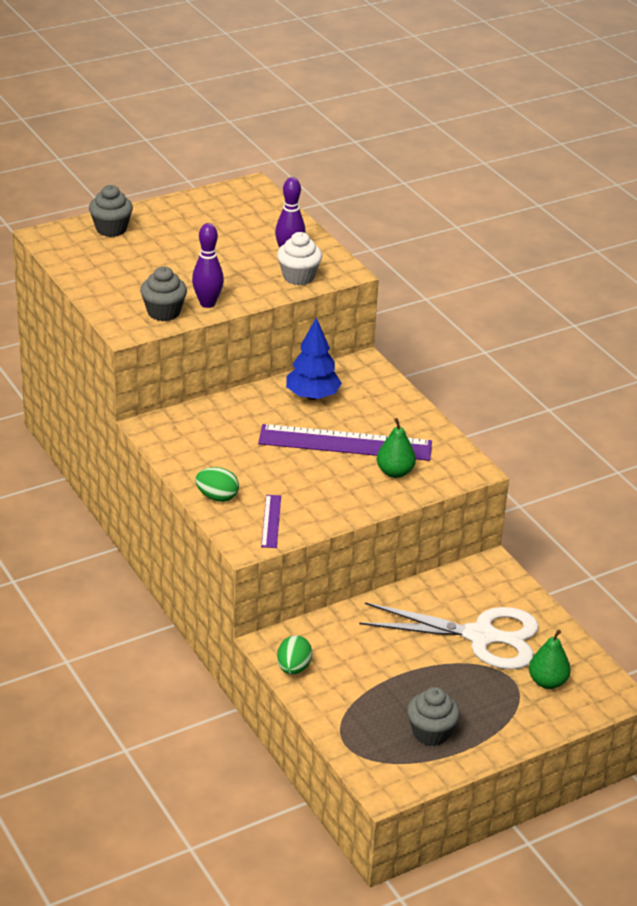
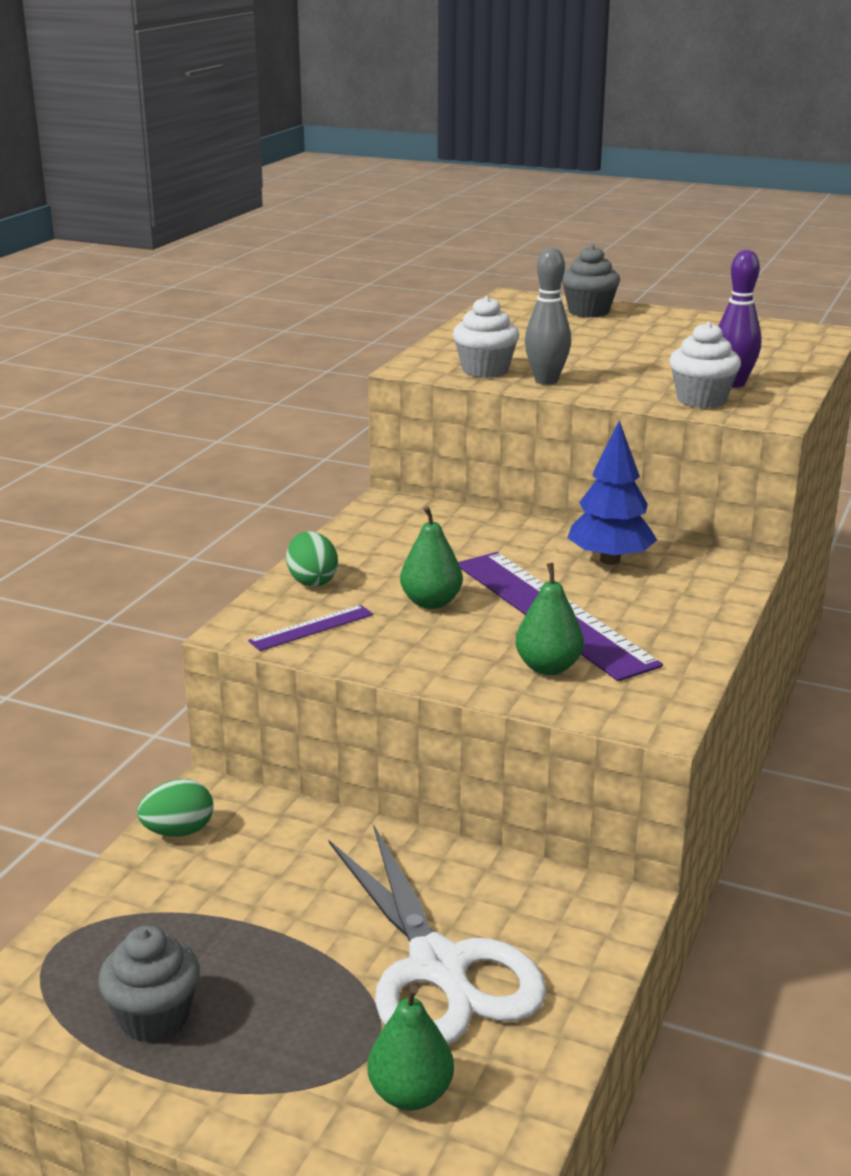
camera: 55 degrees right, 10 degrees down
(163, 312) = (485, 370): grey cupcake -> white cupcake
(207, 303) = (546, 381): purple bowling pin -> grey bowling pin
(289, 472) = (431, 602): none -> green pear

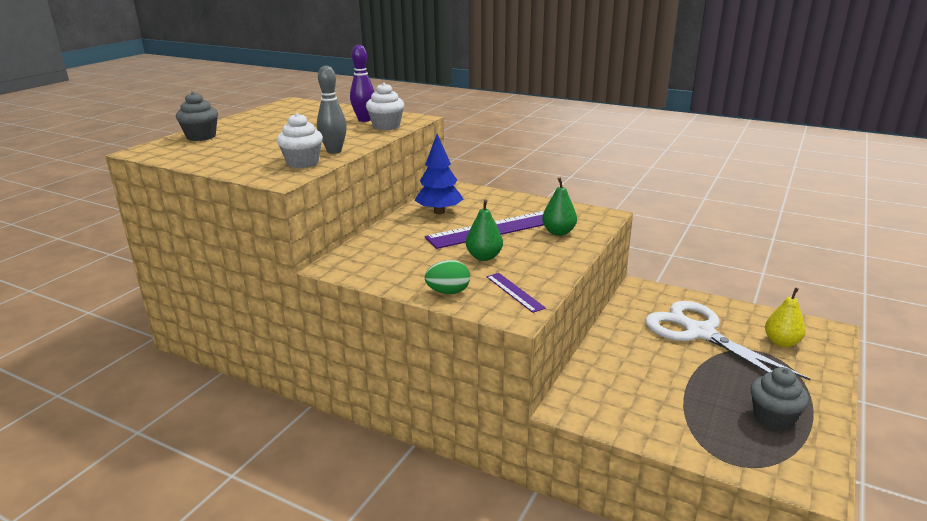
camera: 85 degrees left, 0 degrees up
(178, 831) = (607, 419): green egg -> none
(410, 1094) = (781, 342): green pear -> yellow pear
(439, 968) = (699, 332): white scissors -> white scissors turned 105 degrees counterclockwise

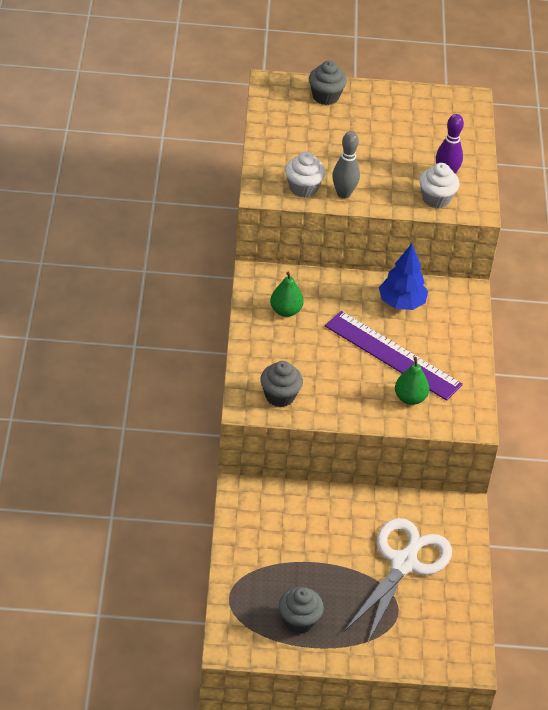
camera: 60 degrees right, 20 degrees up
(448, 292) = (256, 357): green egg -> none
(484, 257) = (328, 361): green pear -> green pear (285, 311)
(514, 292) = (280, 396): purple ruler -> grey cupcake
(781, 342) = (423, 626): yellow pear -> none

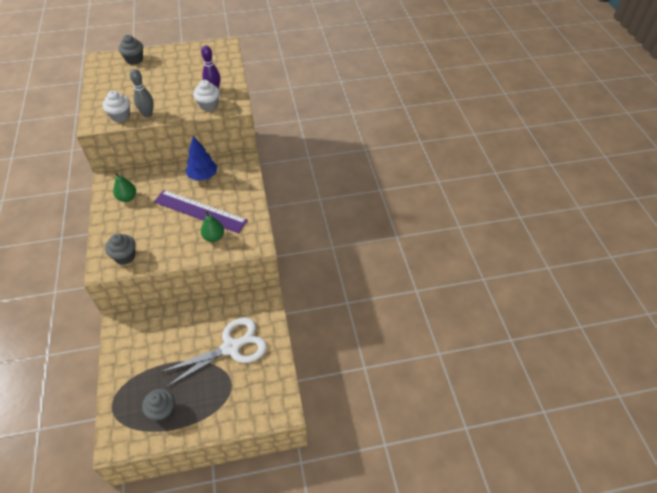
camera: 10 degrees left, 5 degrees up
(404, 563) = (231, 347): white scissors -> white scissors turned 45 degrees clockwise

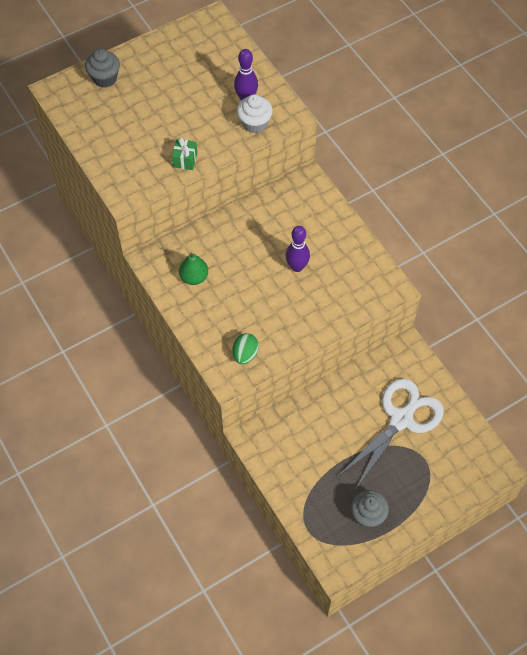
camera: 20 degrees left, 10 degrees up
(120, 116) = (151, 173): white cupcake -> none
(125, 256) = (245, 354): grey cupcake -> green egg
(148, 114) = (185, 160): grey bowling pin -> green gift
(200, 211) = (297, 267): purple ruler -> purple bowling pin
(203, 176) = (270, 218): blue tree -> none
(214, 237) = (335, 295): green pear -> none

